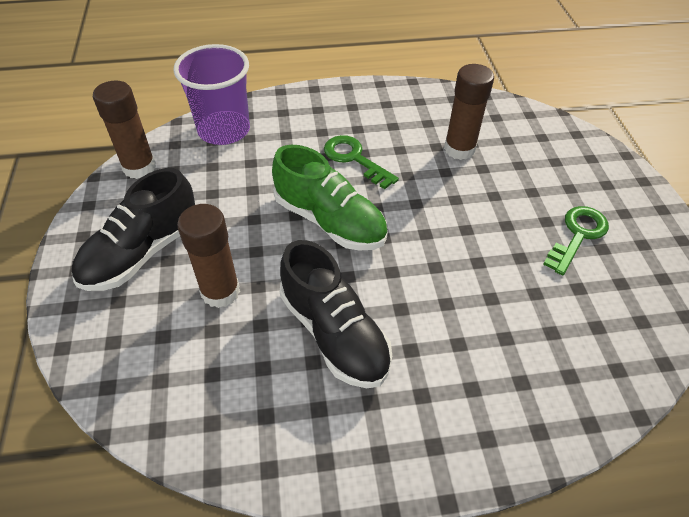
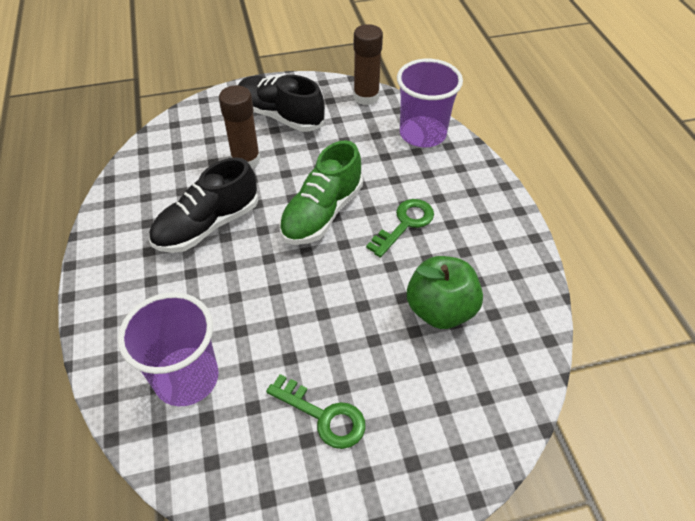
camera: 85 degrees right, 0 degrees up
(459, 149) = (440, 310): brown glue stick -> green apple
(556, 346) = (186, 378): none -> purple cup

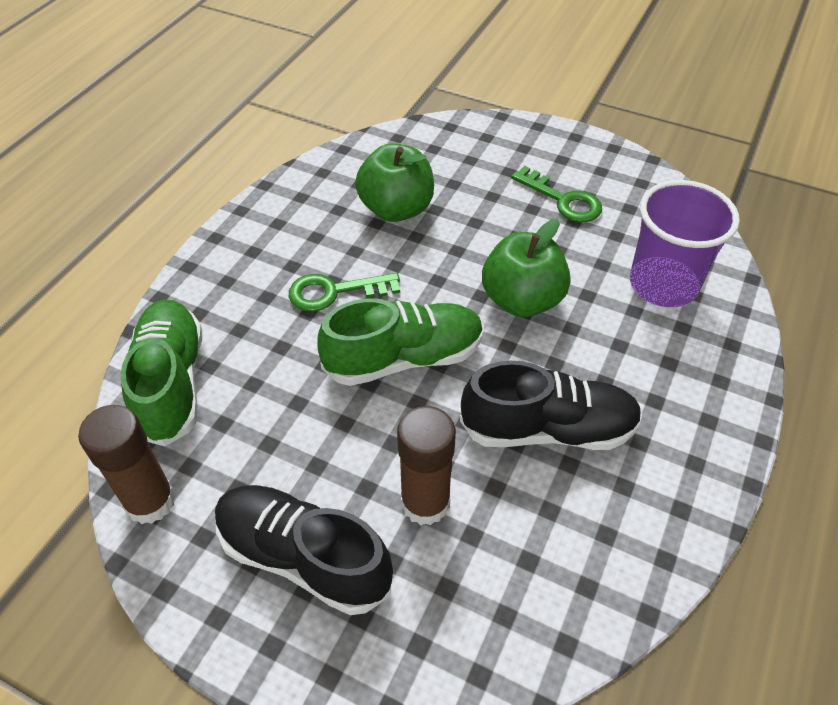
camera: 140 degrees left, 0 degrees up
(280, 116) = (304, 557): black shoe -> black shoe turned 135 degrees clockwise
(283, 295) = (522, 300): none -> green apple
(324, 416) = (563, 200): green key -> green key turned 150 degrees clockwise
(422, 134) = (171, 383): purple cup -> green shoe

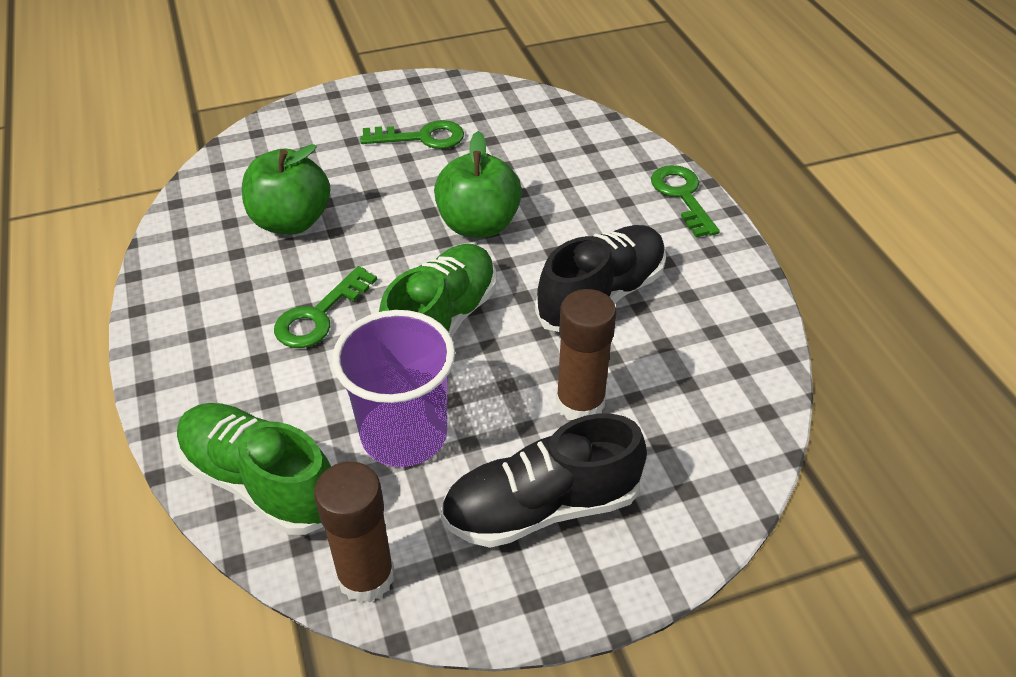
camera: 45 degrees left, 5 degrees down
(663, 285) = (562, 154): purple cup -> purple cup (404, 435)
(729, 394) = (682, 196): none -> green key

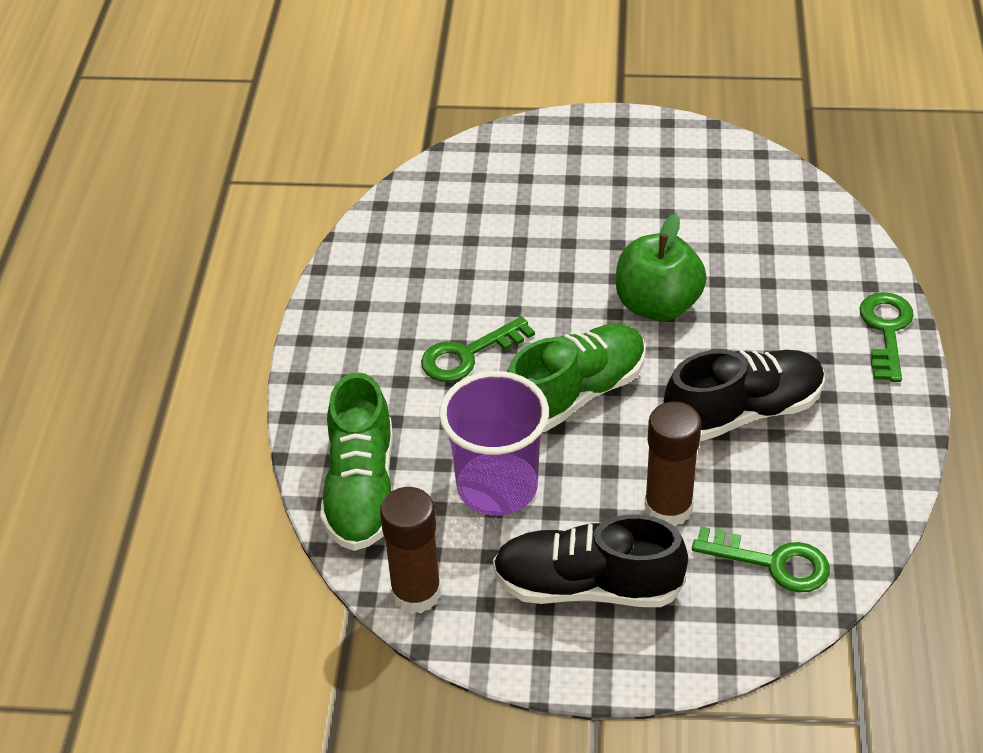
camera: 25 degrees right, 0 degrees up
(260, 482) = (361, 489): green shoe -> green shoe turned 150 degrees counterclockwise
(291, 222) = (479, 253): green apple -> none
(422, 137) = (645, 193): green key -> green key (773, 563)

